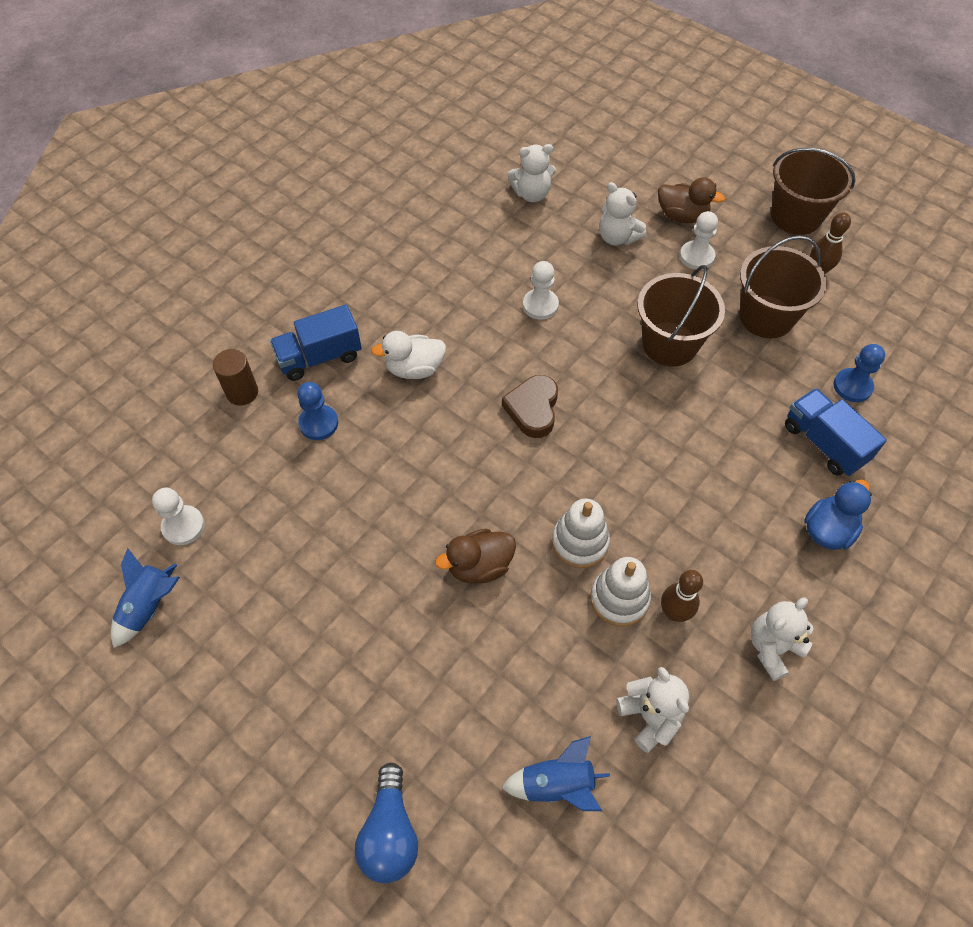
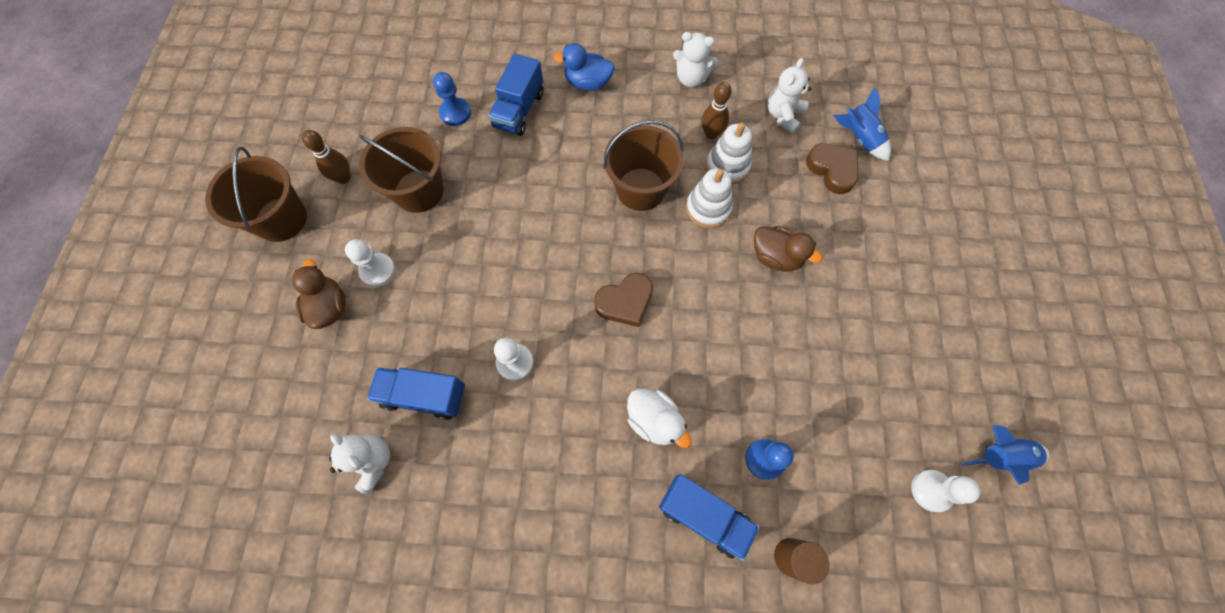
camera: 125 degrees left, 10 degrees up
(390, 833) = (960, 200): blue light bulb -> none
(536, 711) = (832, 170): none -> brown heart
(558, 240) = (424, 396): none -> blue truck
(617, 237) = (390, 346): white teddy bear -> none
(669, 344) = (492, 242): brown bucket -> brown bucket (641, 189)

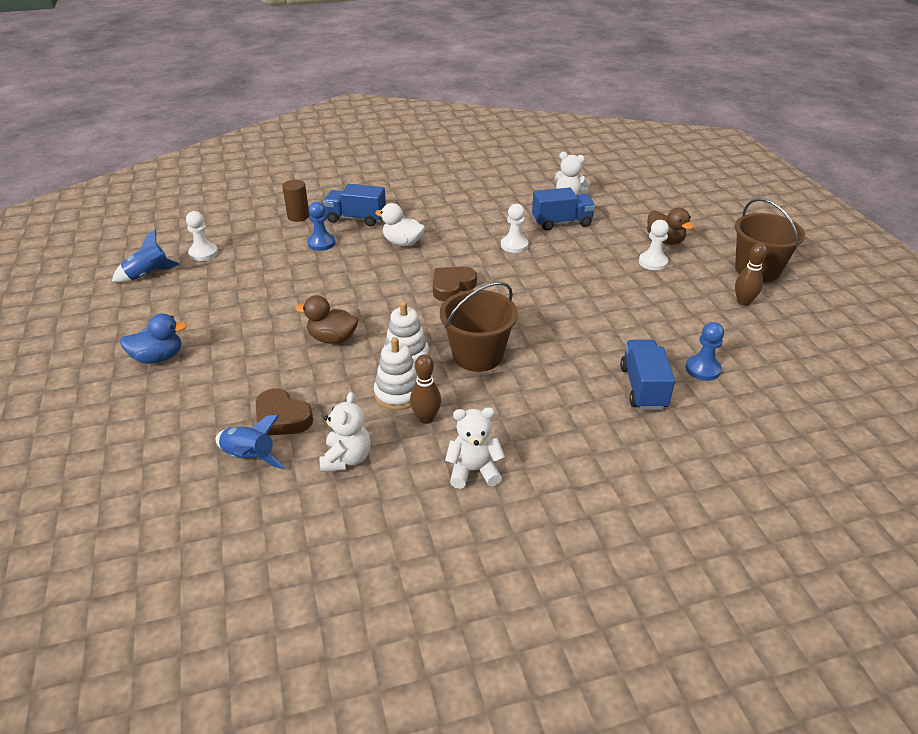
camera: 160 degrees right, 30 degrees down
(419, 191) = (672, 308): brown bucket -> none
(588, 83) = (591, 432): blue duck -> blue duck (158, 357)

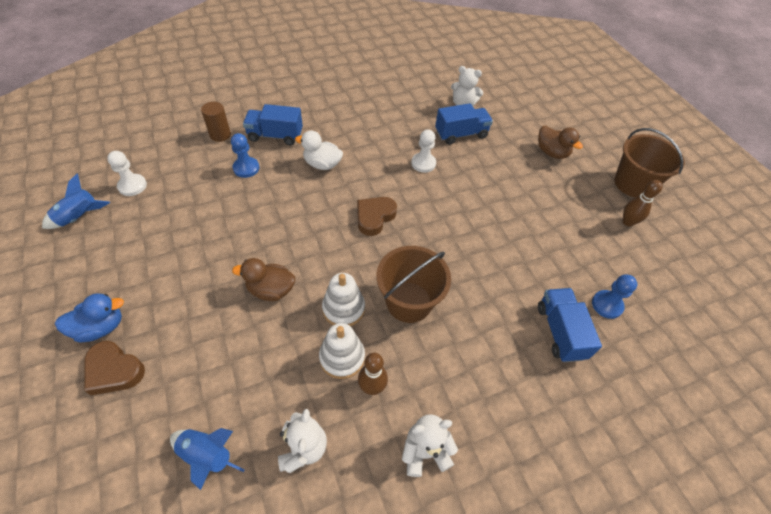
camera: 10 degrees left, 15 degrees up
(282, 418) = (233, 399): brown heart -> brown heart (114, 370)
(653, 262) = (545, 179): white pawn -> none

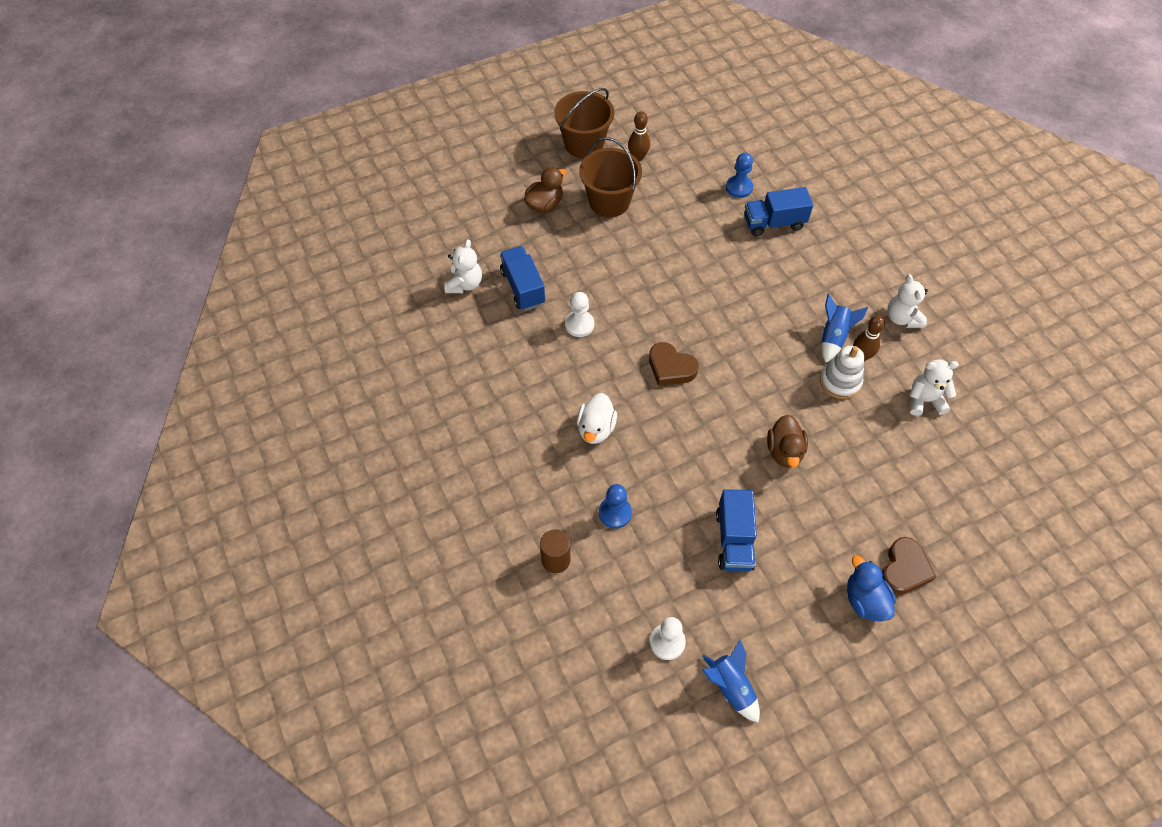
camera: 90 degrees left, 5 degrees up
(207, 456) = (952, 468): blue rocket -> blue rocket (833, 337)
(275, 136) = (549, 491): blue truck -> blue truck (734, 540)
(343, 308) = (790, 385): white stacking toy -> none
(409, 302) = (770, 333): brown bucket -> brown bucket (609, 202)

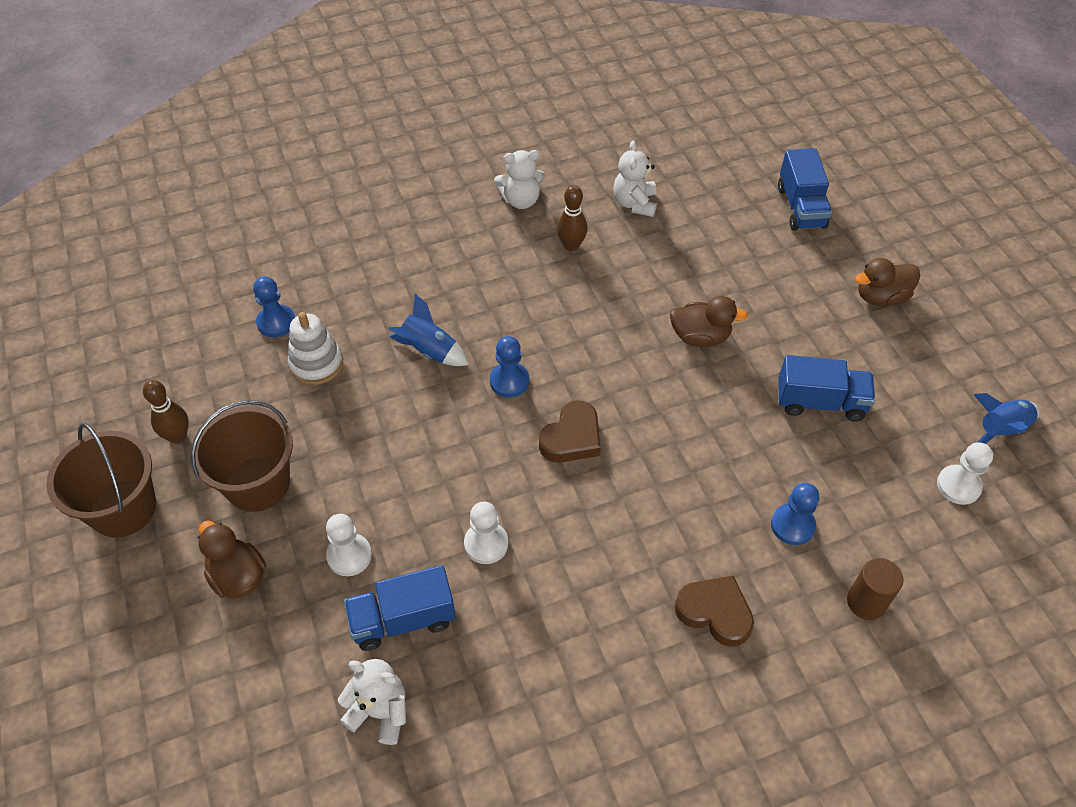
camera: 85 degrees left, 5 degrees down
(563, 255) = (349, 556): none -> white pawn
(596, 428) = (665, 537): white duck -> none
(714, 326) = (509, 381): none -> blue pawn
(774, 223) = (349, 294): blue truck -> blue truck (801, 207)
(833, 337) = (541, 265): blue rocket -> blue rocket (429, 351)
(840, 381) = (605, 270): white stacking toy -> white stacking toy (316, 364)
(864, 600) = (881, 297): blue duck -> brown duck
(904, 569) = (842, 259): brown heart -> brown heart (715, 612)

